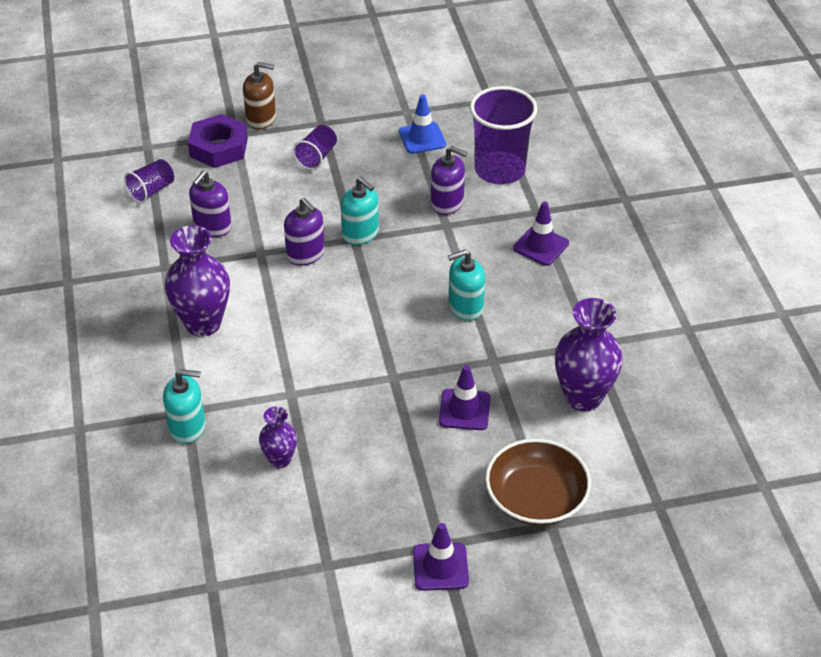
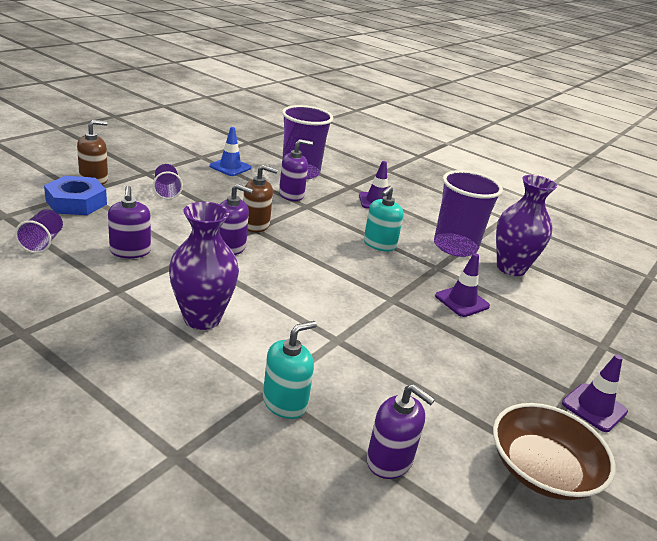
camera: 45 degrees left, 15 degrees down
(210, 509) = (389, 460): none -> purple soap dispenser
(218, 147) = (76, 202): purple nut -> blue nut
(280, 460) = (392, 391): purple vase -> none
(360, 234) = (255, 225): turquoise soap dispenser -> brown soap dispenser
(536, 498) = (573, 334): brown bowl -> brown bowl (542, 469)
(553, 343) = (455, 247): none -> purple cup

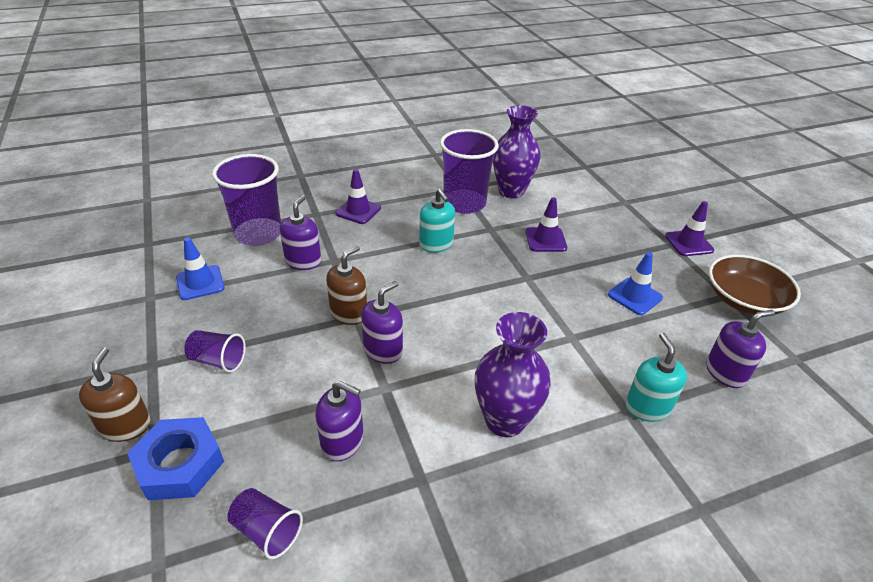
camera: 55 degrees left, 10 degrees up
(443, 374) = (634, 296): none -> blue traffic cone

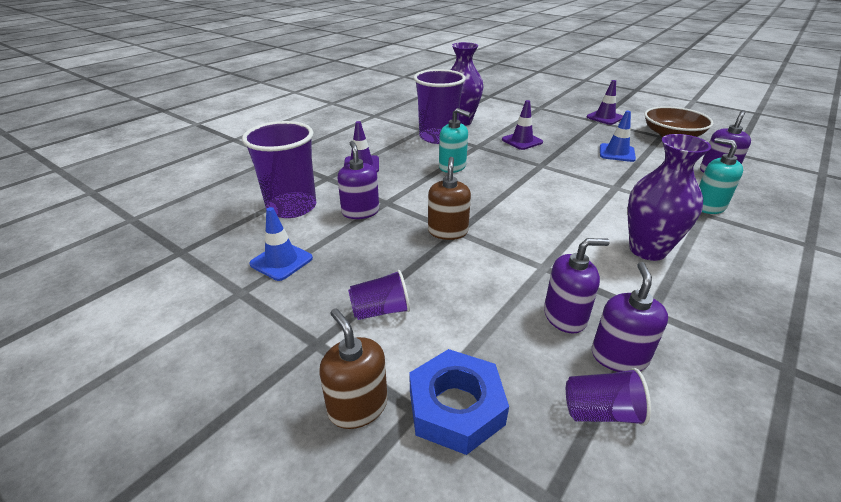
camera: 30 degrees left, 5 degrees down
(383, 350) = (507, 244): purple soap dispenser -> purple soap dispenser (619, 356)

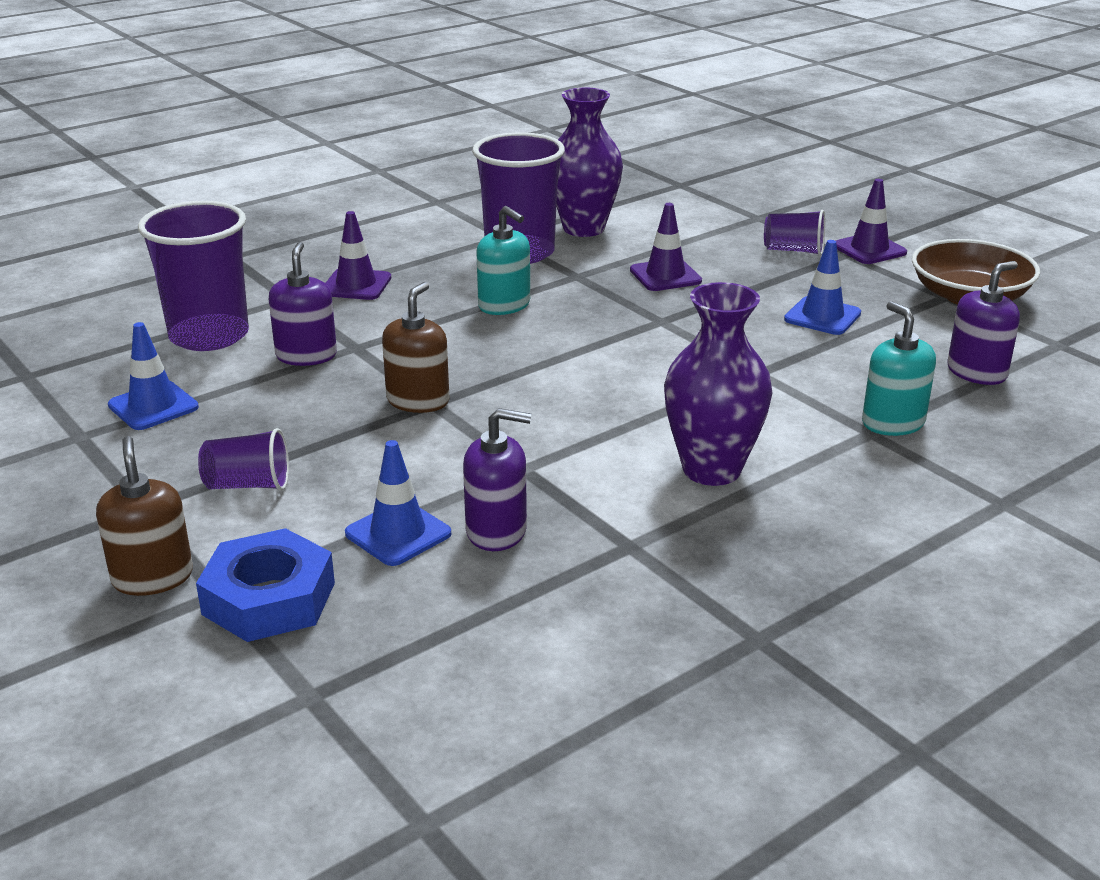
camera: 15 degrees right, 5 degrees down
(505, 331) = (398, 533): none -> blue traffic cone
(601, 412) = (446, 634): purple cup -> purple cup (793, 250)
(619, 356) = (528, 586): purple soap dispenser -> none

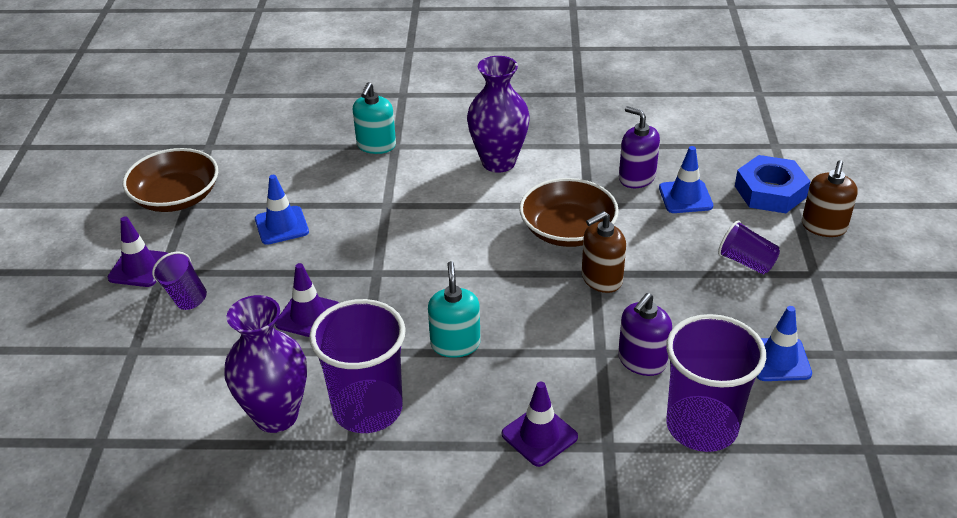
camera: 140 degrees left, 10 degrees up
(514, 430) = (567, 230): none -> brown bowl
(976, 372) = (282, 151): purple soap dispenser -> none

